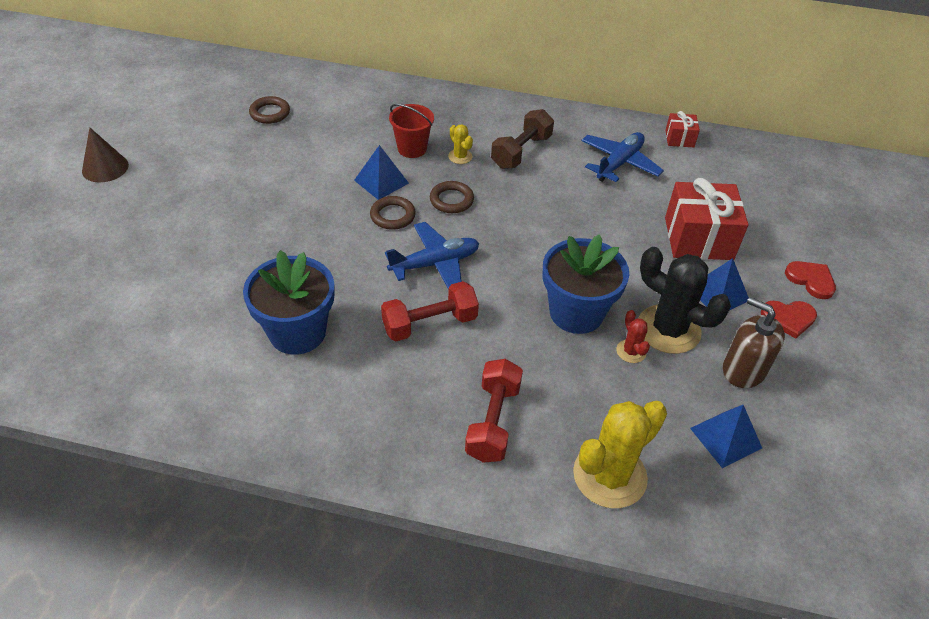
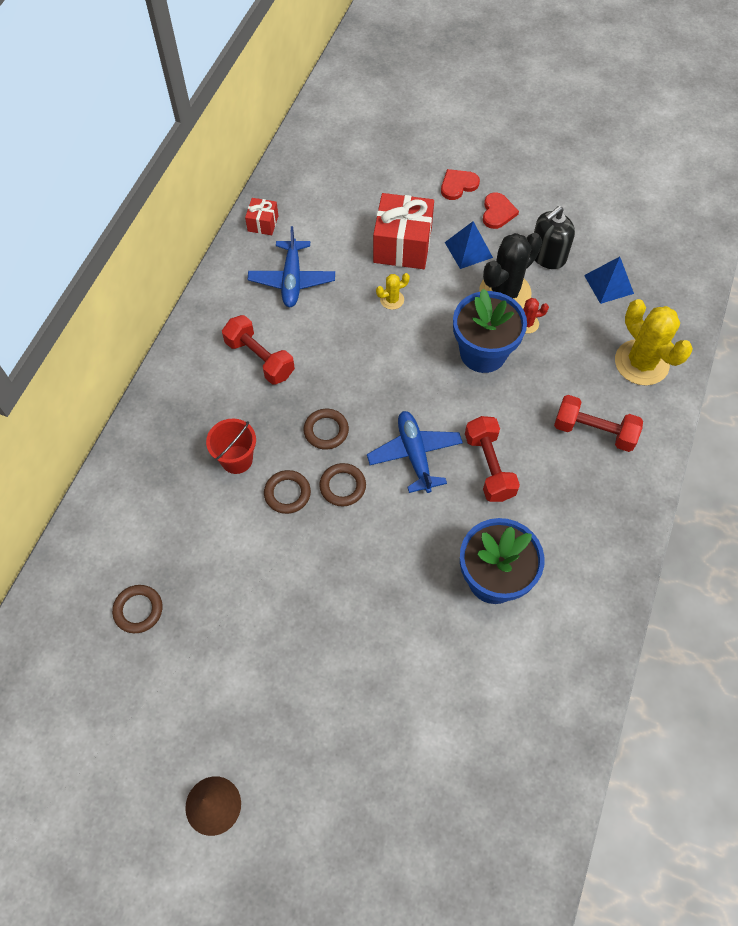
camera: 80 degrees left, 15 degrees up
(381, 181) = (287, 493): blue pyramid -> brown ring
(460, 156) = (258, 415): yellow cactus -> yellow cactus (392, 300)
(521, 152) = (260, 358): brown dumbbell -> red dumbbell
(619, 163) = (292, 280): blue plane -> blue plane turned 135 degrees counterclockwise
(743, 370) = (547, 256): brown soap dispenser -> black soap dispenser

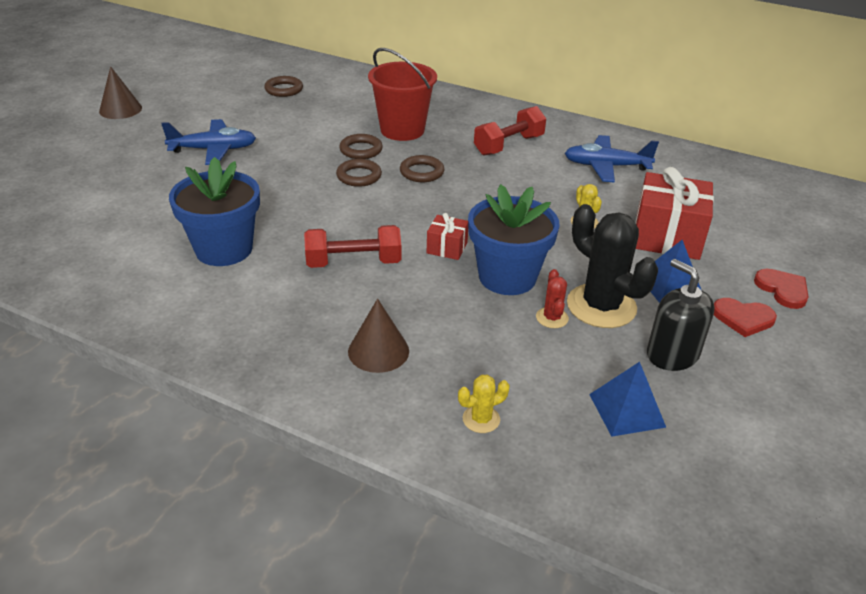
camera: 95 degrees right, 25 degrees down
(237, 459) = (402, 130): red bucket -> red bucket, size x1.54
(263, 223) = (679, 155): red gift -> red gift (447, 248)
(414, 455) = (382, 218): blue plane -> blue plane (213, 150)
(594, 431) = (378, 351): red dumbbell -> brown cone
(641, 363) = (481, 419): yellow cactus -> yellow cactus, size x0.46

